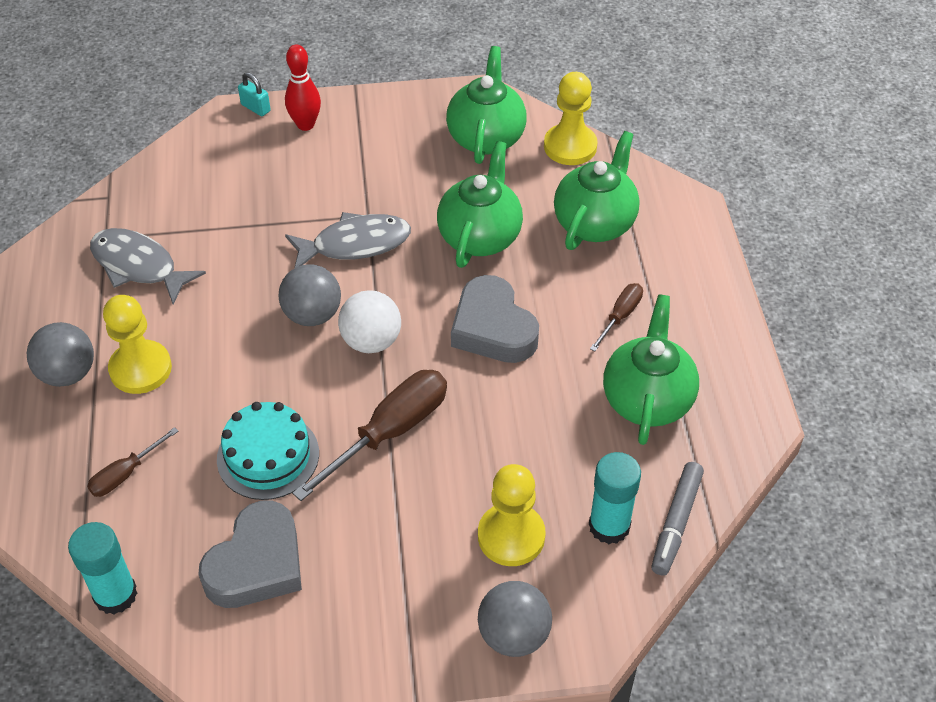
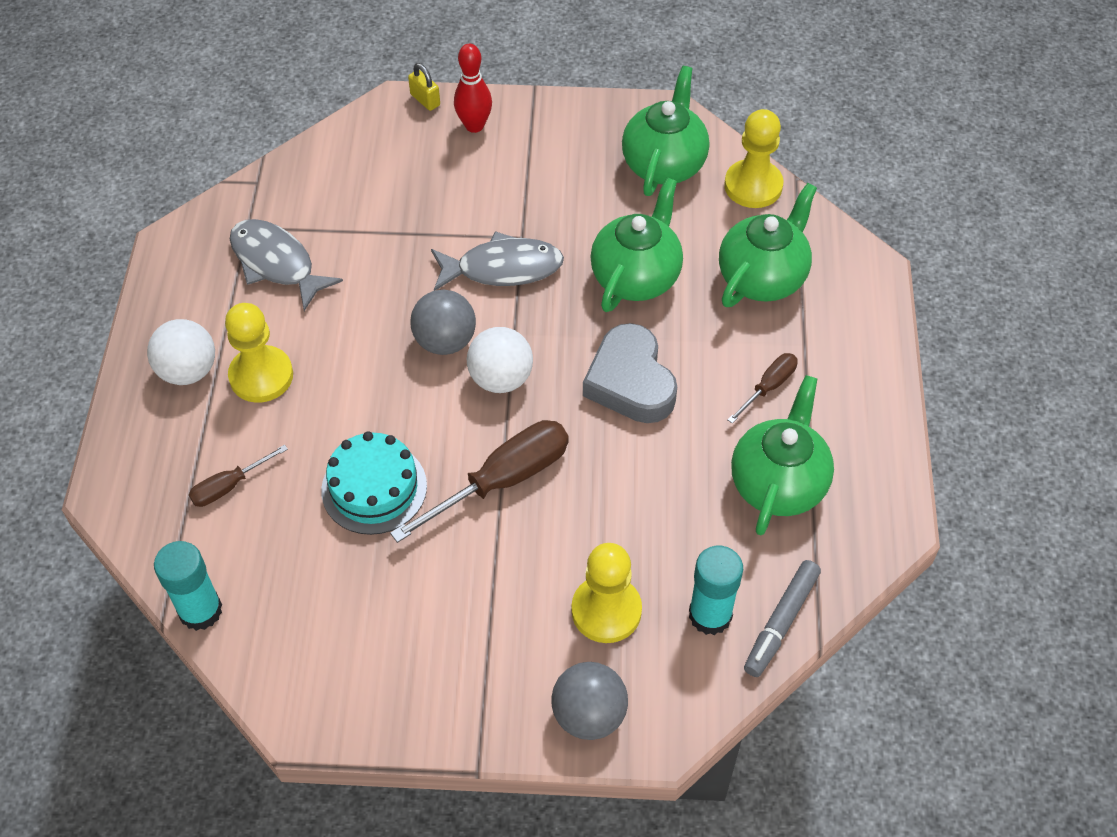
camera: 10 degrees right, 5 degrees up
(68, 373) = (188, 371): grey ball -> white ball
(255, 108) = (425, 100): turquoise padlock -> yellow padlock
(257, 563) = (344, 600): grey heart -> none

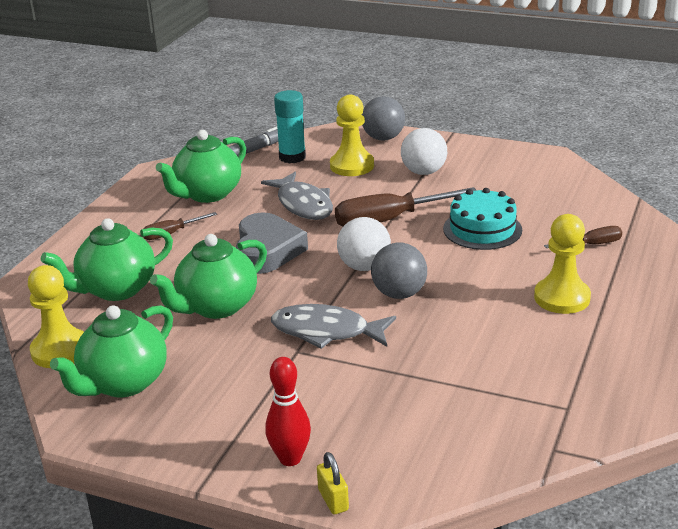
camera: 160 degrees left, 25 degrees down
(188, 371) = (627, 311): white ball -> white ball (423, 172)
(200, 610) = (613, 197): turquoise glue stick -> none
(276, 263) = (539, 372): grey fish -> grey fish (303, 204)

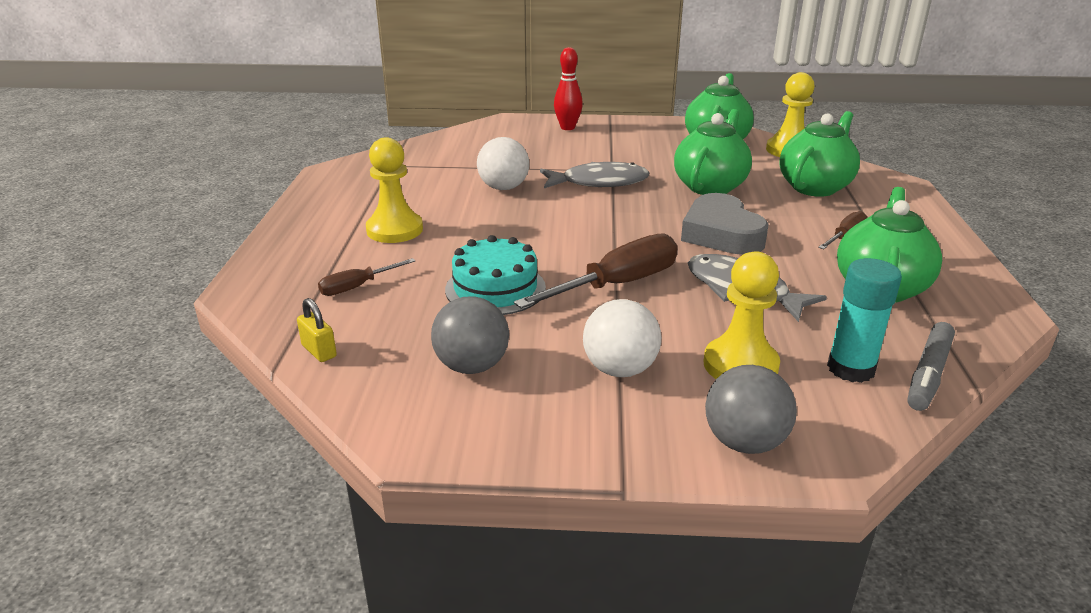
camera: 160 degrees right, 0 degrees up
(333, 500) = (529, 118): yellow padlock -> yellow padlock (319, 351)
(364, 267) = (606, 232): white ball -> white ball (503, 188)
(399, 294) = (555, 214): grey ball -> grey ball (472, 366)

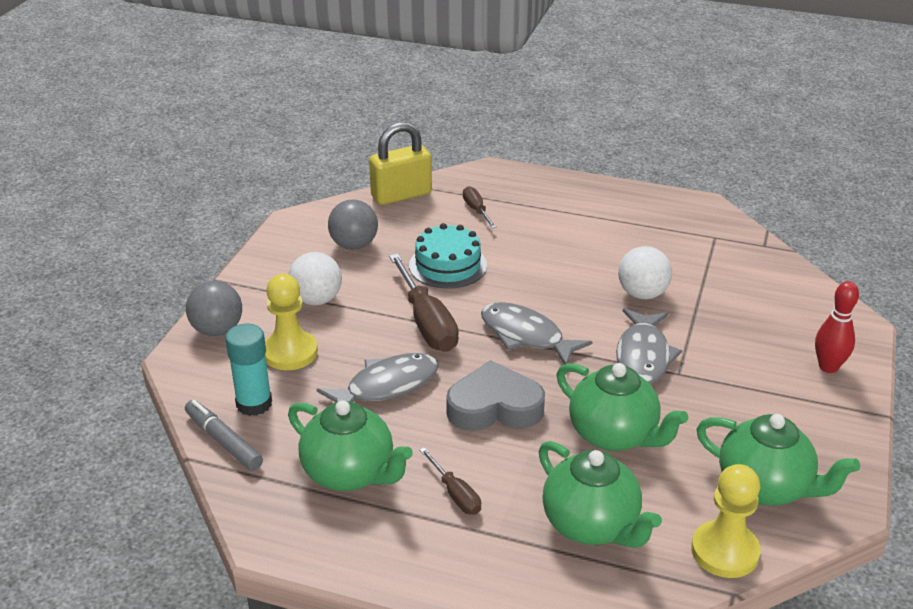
camera: 105 degrees right, 5 degrees up
(319, 351) = (401, 195): yellow padlock -> yellow padlock, size x2.14
(394, 230) = (565, 230): yellow pawn -> none
(604, 231) = (526, 336): none -> grey fish

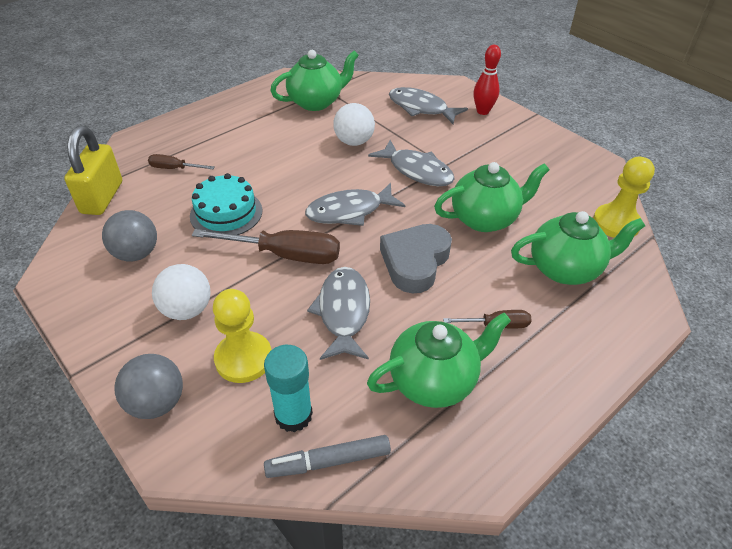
camera: 60 degrees left, 10 degrees up
(765, 487) = (569, 182): green teapot -> green teapot (316, 102)
(769, 316) = (421, 108): none -> grey fish

